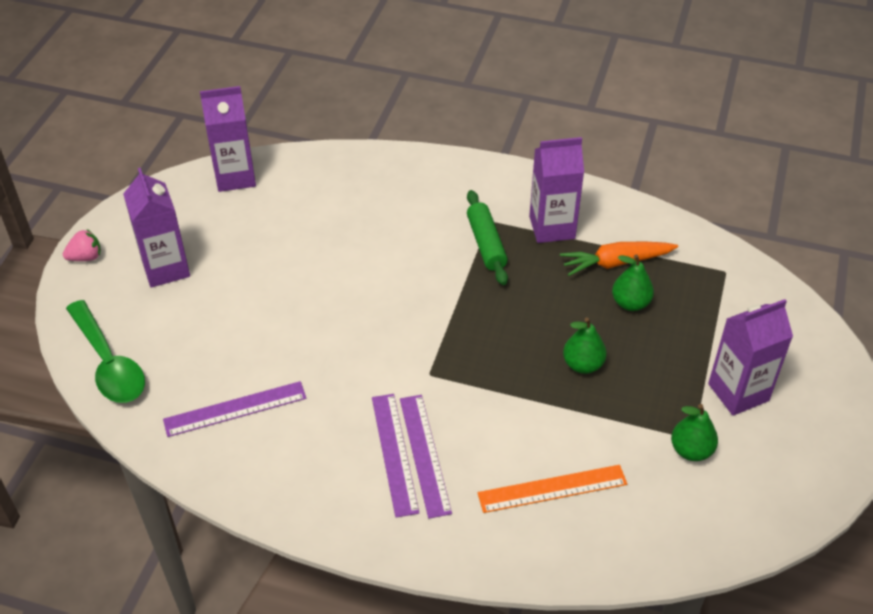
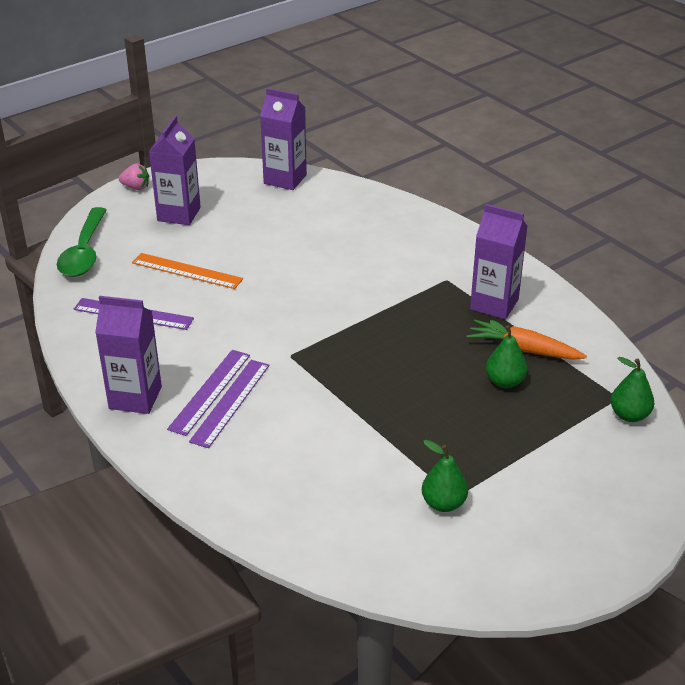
camera: 35 degrees right, 10 degrees down
(486, 244) = (427, 293): green rolling pin -> none
(552, 488) = (301, 471): orange ruler -> orange ruler (187, 271)
(582, 365) = (417, 404): green pear -> green pear (629, 415)
(738, 392) = (532, 485): purple carton -> purple carton (135, 398)

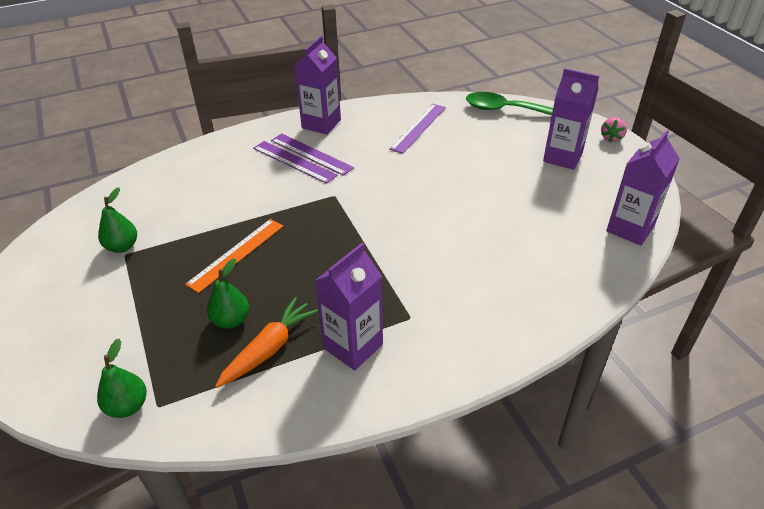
camera: 105 degrees right, 5 degrees up
(187, 271) = (470, 155): orange ruler -> orange ruler (236, 254)

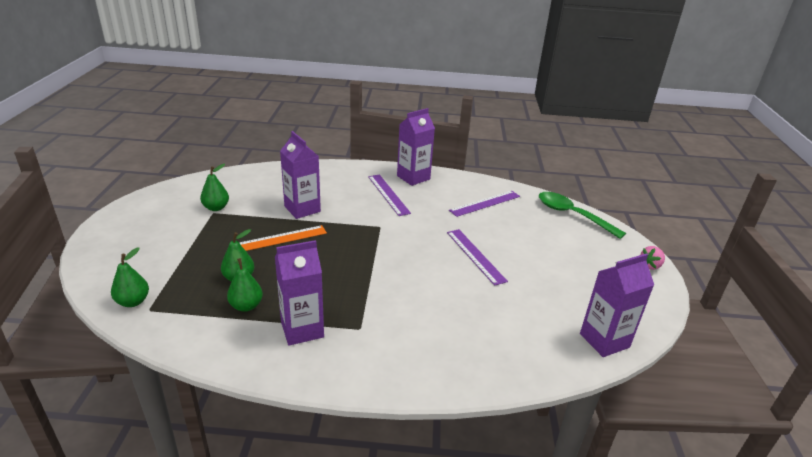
camera: 25 degrees right, 10 degrees down
(269, 348) = (246, 306): orange carrot -> green pear
(294, 161) = (372, 195): purple ruler -> purple ruler (475, 256)
(562, 157) = (590, 264): purple carton -> purple carton (302, 209)

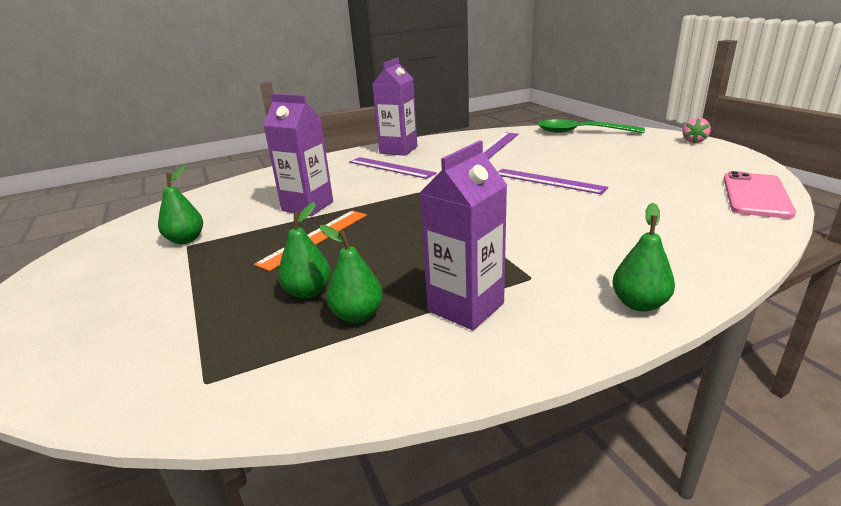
camera: 25 degrees left, 5 degrees down
(133, 301) = (163, 384): green pear -> green pear (639, 304)
(604, 340) = (756, 195): purple carton -> pink phone

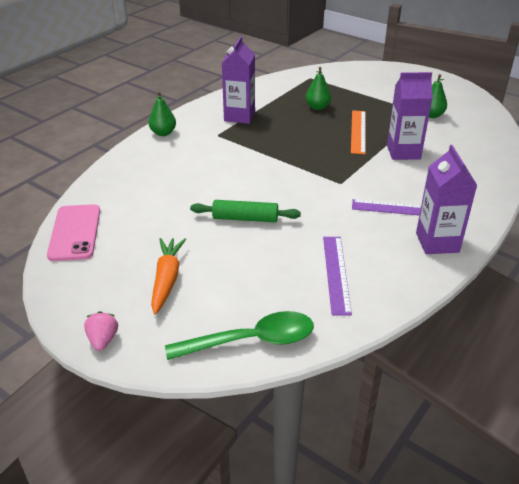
camera: 150 degrees right, 10 degrees up
(357, 315) = (283, 104): green pear -> none
(548, 181) = (245, 218): purple ruler -> green rolling pin
(641, 158) = (167, 279): none -> orange carrot

